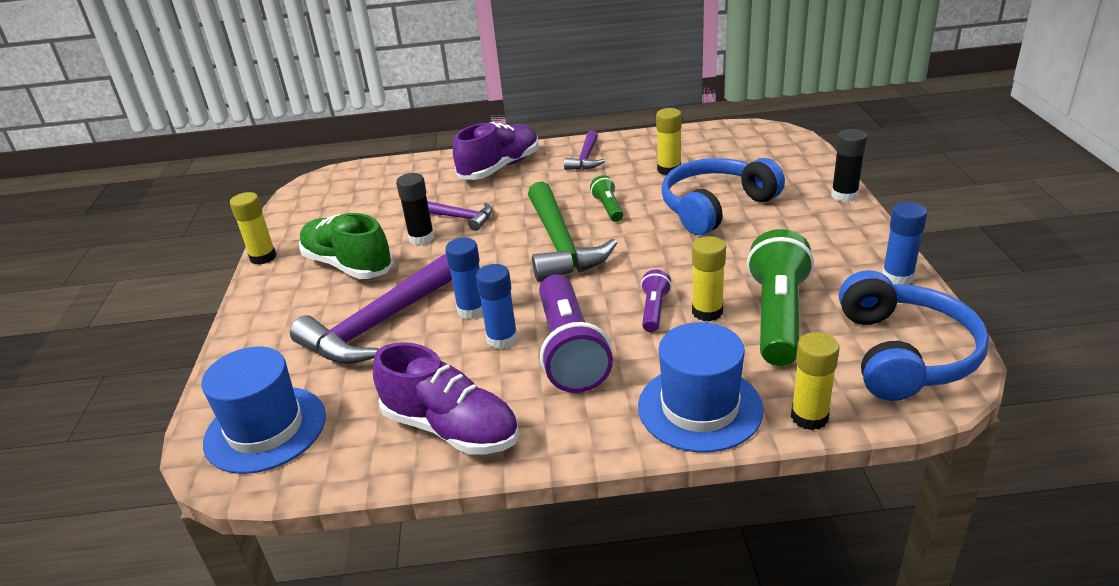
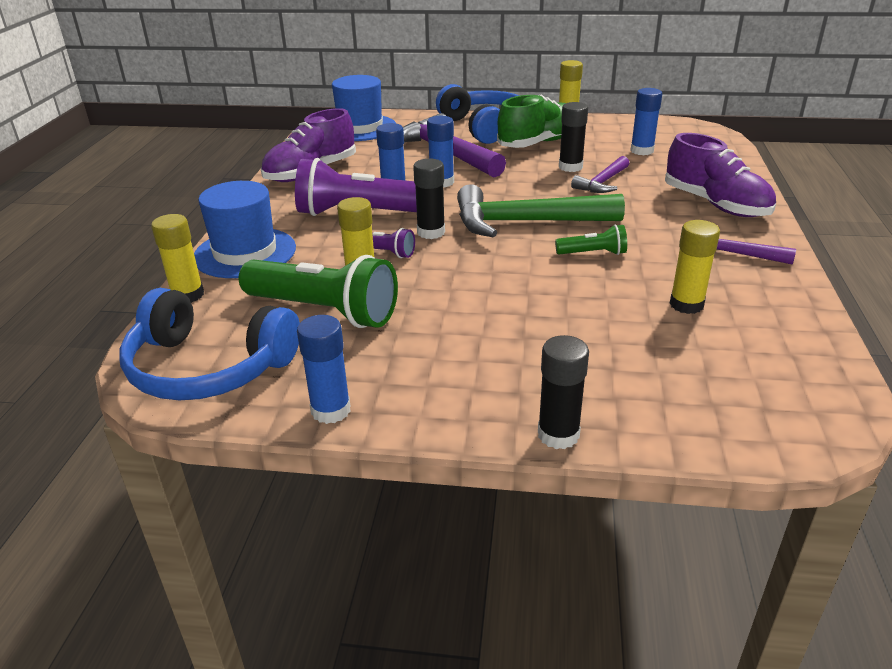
camera: 100 degrees right, 0 degrees up
(376, 206) = (642, 151): none -> blue glue stick
(600, 292) = (431, 232): none -> black glue stick
(715, 207) = (567, 319): blue headphones -> blue headphones (485, 127)

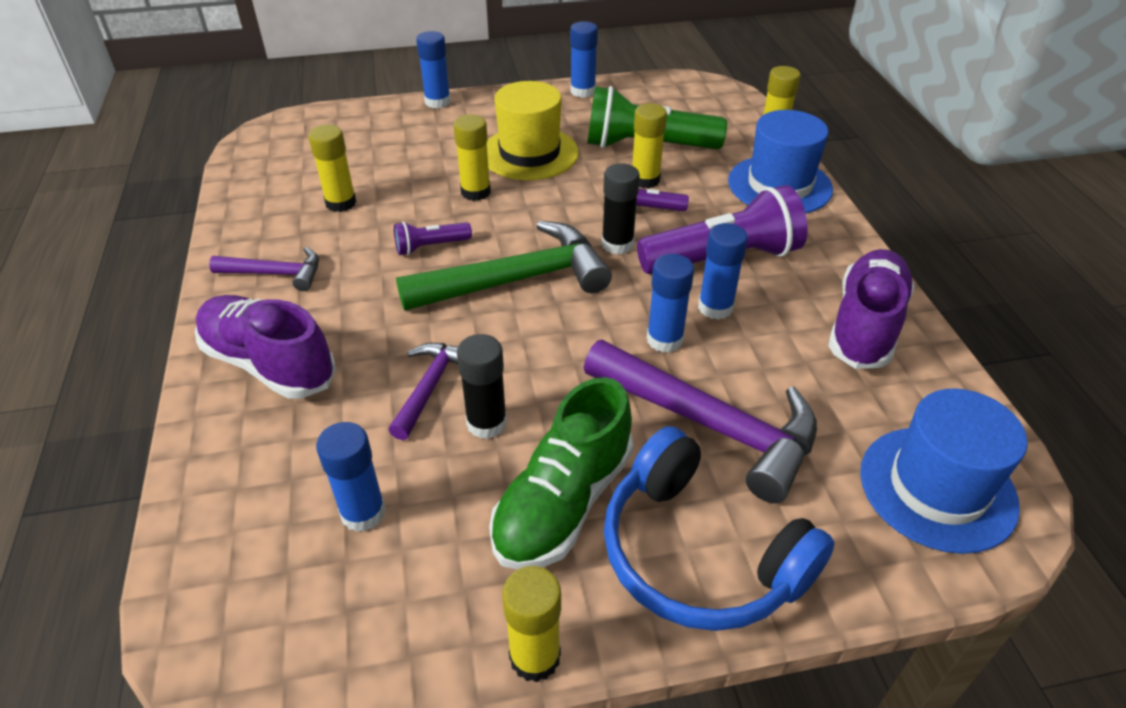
camera: 160 degrees right, 10 degrees up
(208, 367) = (686, 99): blue headphones -> none
(461, 325) = (529, 153): none -> yellow hat
(538, 292) = (475, 192): none -> yellow glue stick
(558, 435) = (437, 102): black glue stick -> blue glue stick
(593, 253) = (430, 247): green flashlight -> purple flashlight

